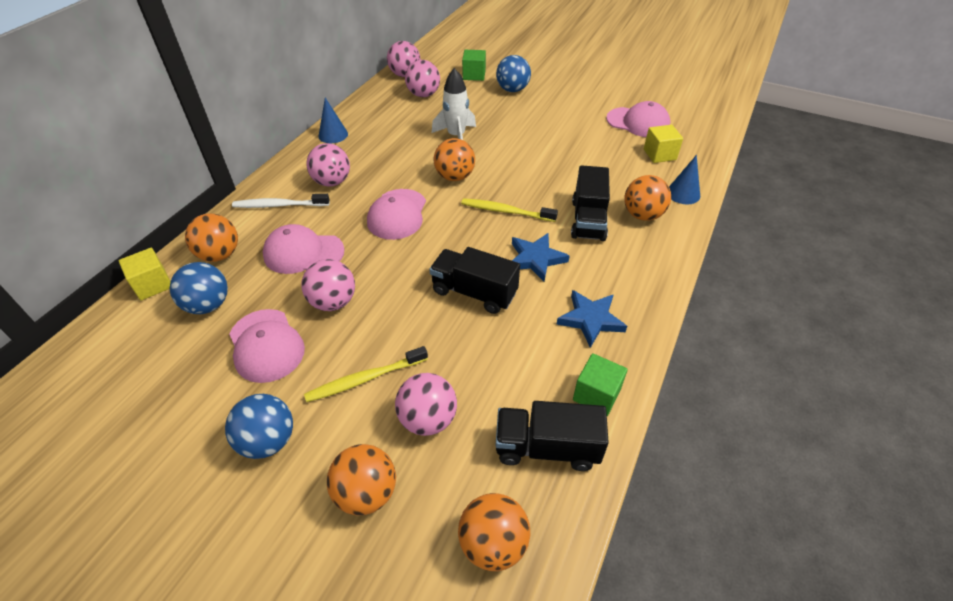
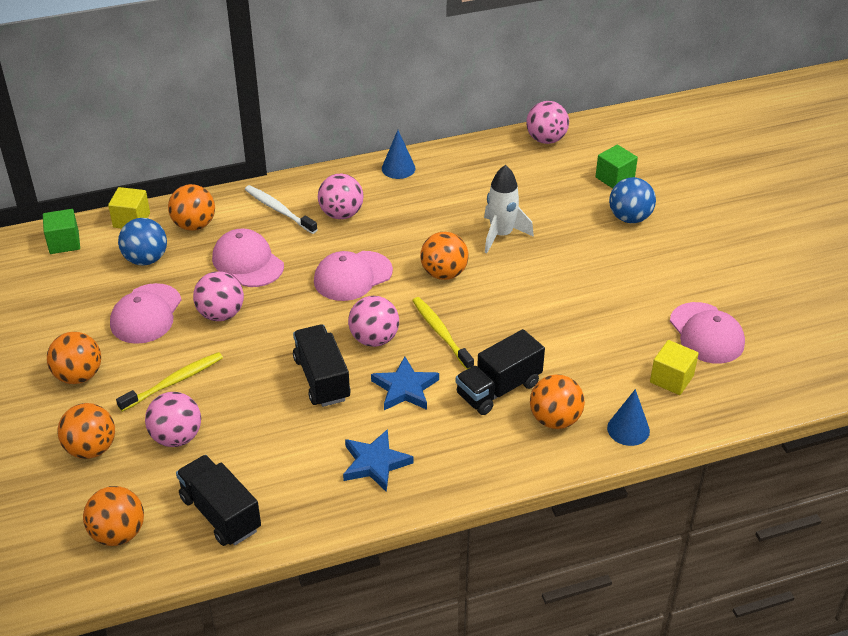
camera: 45 degrees right, 5 degrees down
(268, 441) = (79, 376): blue ball -> orange ball
(365, 379) = (174, 382): yellow toothbrush -> yellow toothbrush turned 120 degrees clockwise
(423, 95) = (533, 172): pink ball -> pink ball (374, 339)
(596, 395) = (299, 512): green cube -> green cube (64, 243)

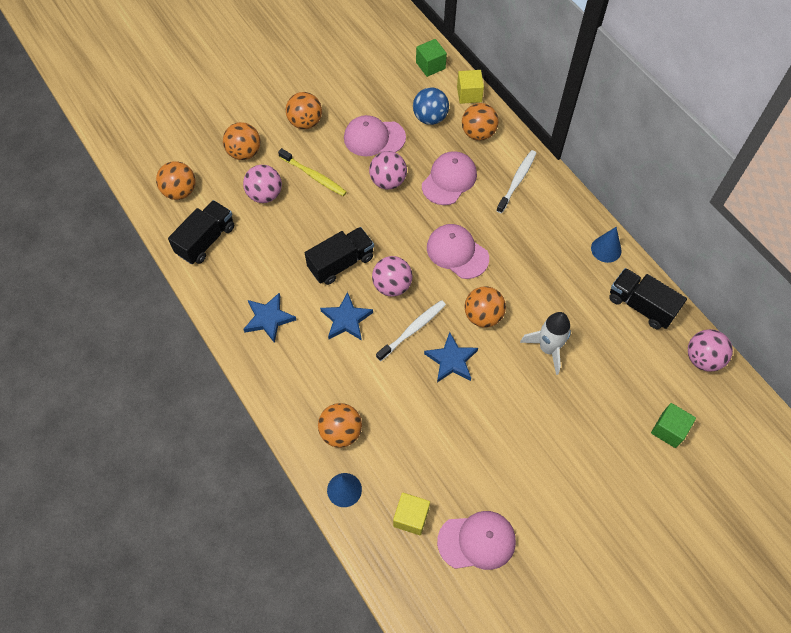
camera: 75 degrees right, 20 degrees up
(341, 214) = (529, 224): pink ball -> none
(441, 333) = (413, 330): yellow toothbrush -> white toothbrush
(491, 309) = (451, 360): none -> blue star
(498, 389) = (363, 384): black truck -> black truck (641, 306)
(630, 218) = (614, 452): blue ball -> none
(706, 333) = (477, 541): pink cap -> pink cap turned 150 degrees counterclockwise

